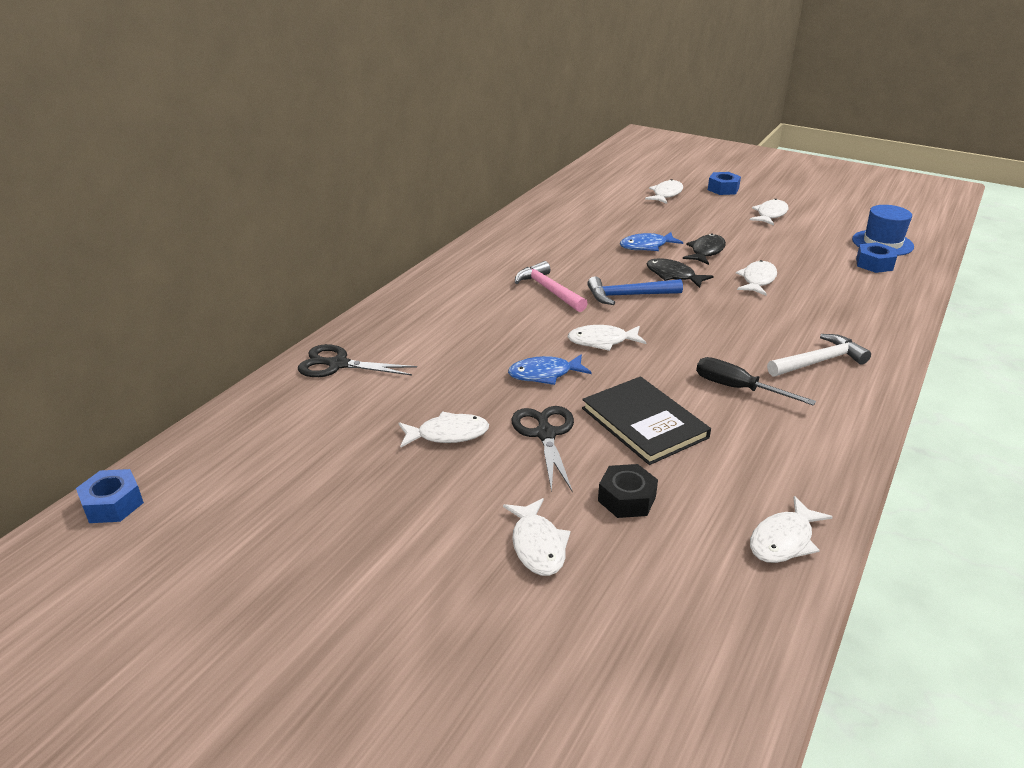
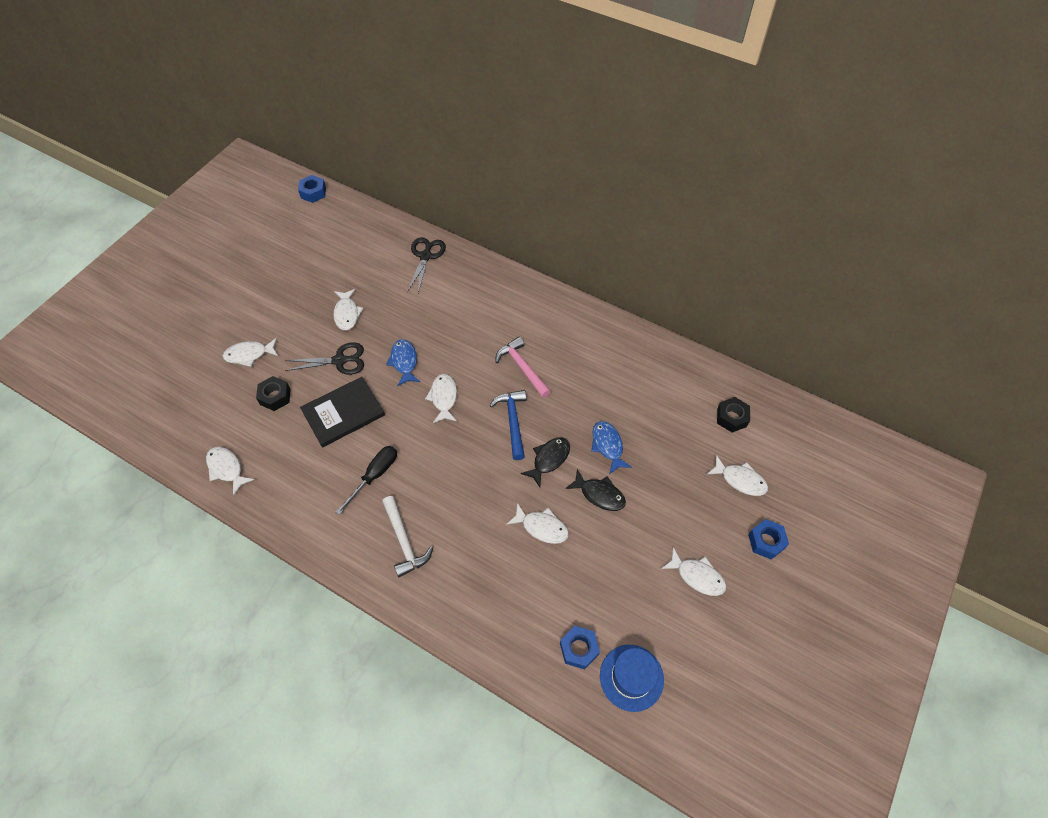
camera: 90 degrees right, 25 degrees up
(549, 290) = (522, 368): pink hammer -> pink hammer turned 90 degrees counterclockwise
(599, 193) = (731, 418): none -> black nut

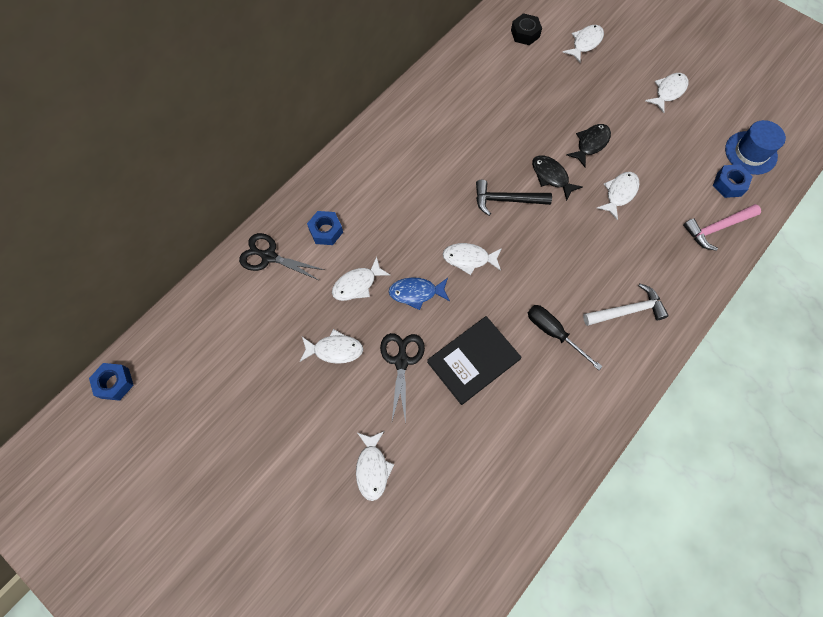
camera: 80 degrees left, 10 degrees up
(226, 468) = (529, 492): white fish -> white fish (357, 284)
(275, 396) = (440, 436): black nut -> none
(343, 413) = (473, 360): black book -> black book turned 75 degrees clockwise
(513, 422) = (506, 200): blue hammer -> black hammer
(522, 368) = (444, 182): pink hammer -> pink hammer (717, 228)
(608, 445) = (542, 128): blue fish -> none
(766, 541) = (641, 41): blue nut -> blue nut (326, 231)

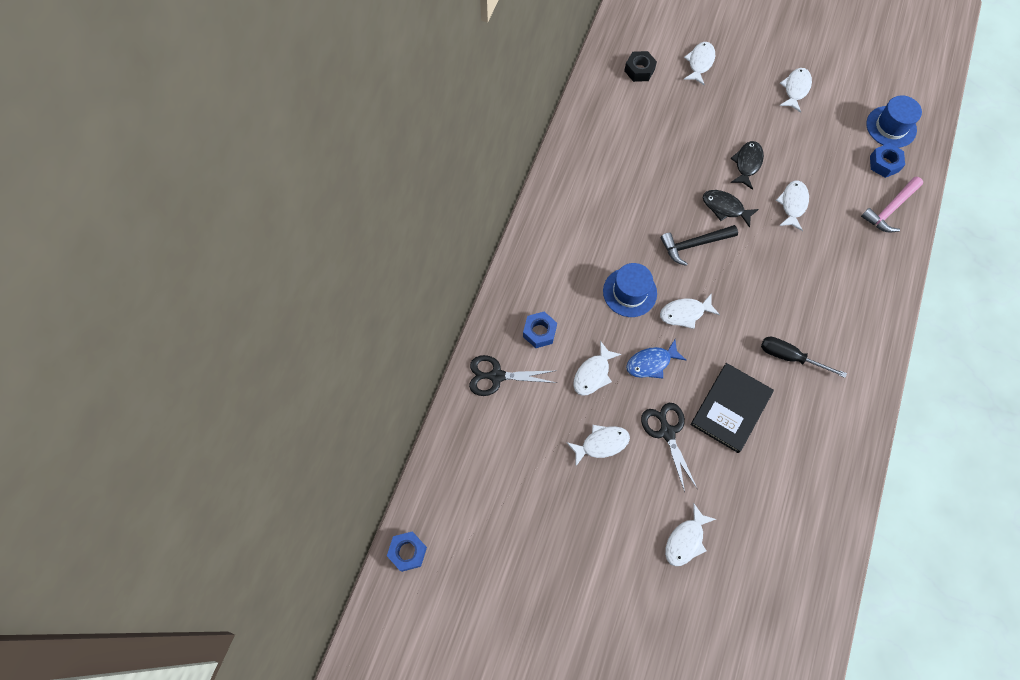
camera: 20 degrees left, 0 degrees up
(372, 468) = (685, 540): white fish -> white fish turned 60 degrees clockwise
(425, 223) = (629, 292): none -> blue hat
(627, 310) = (845, 313): white hammer -> none

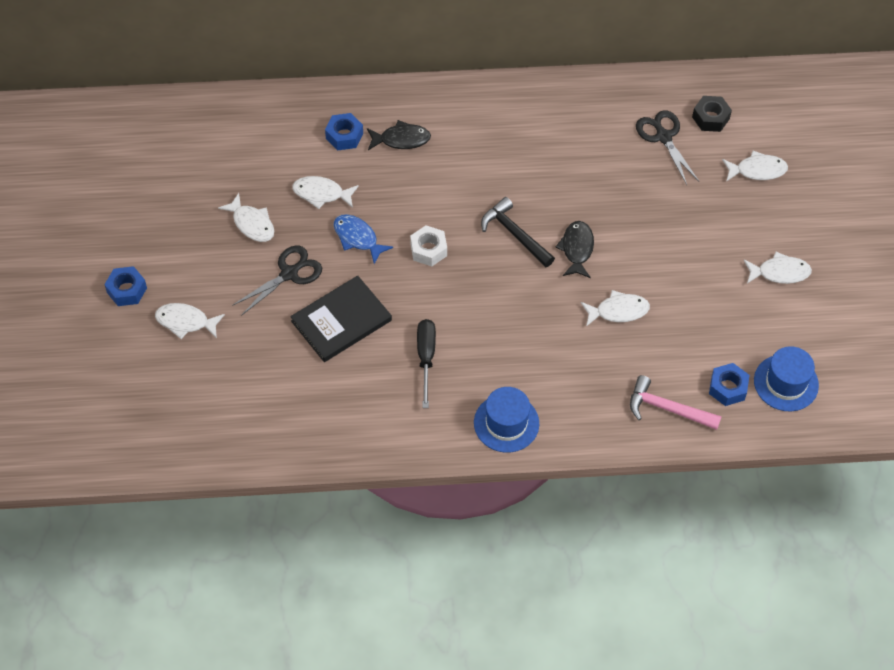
camera: 65 degrees right, 10 degrees down
(408, 552) = (83, 114): blue nut -> blue nut (127, 290)
(497, 376) = (281, 118): black scissors -> black scissors (663, 137)
(629, 292) = (427, 195): blue hat -> blue hat (506, 423)
(685, 313) = (428, 250): white fish -> white nut
(731, 408) = (341, 320): black book -> black book turned 45 degrees counterclockwise
(747, 164) = (646, 253): black fish -> black fish (401, 139)

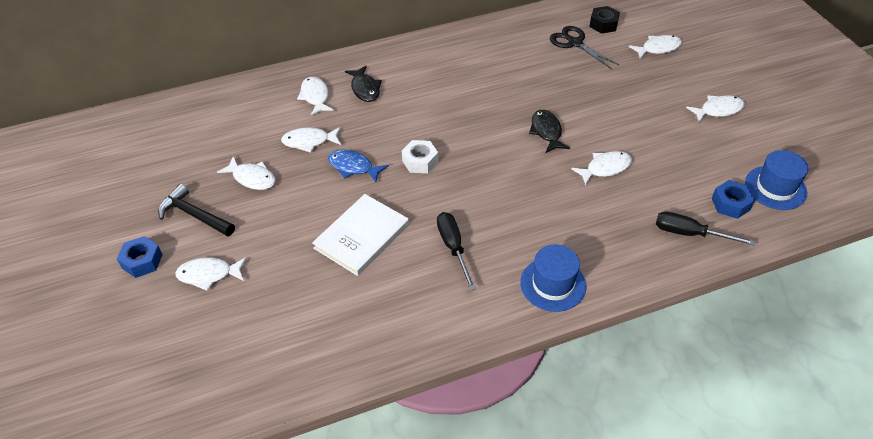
camera: 15 degrees left, 10 degrees down
(289, 274) = (299, 209): black scissors -> none
(341, 320) = (361, 236): black book -> white book
(344, 136) = (315, 97): blue nut -> white fish
(401, 139) = (365, 89): black fish -> black fish turned 90 degrees clockwise
(515, 234) = (489, 133): black hammer -> black hammer (194, 215)
(667, 409) = (690, 234): pink hammer -> black screwdriver

